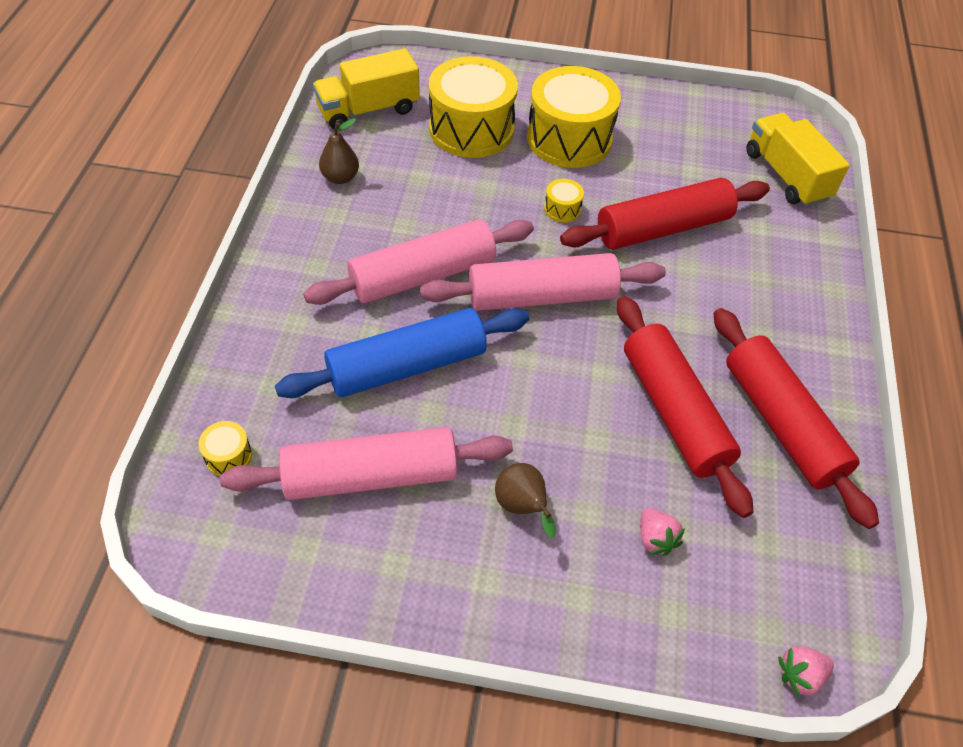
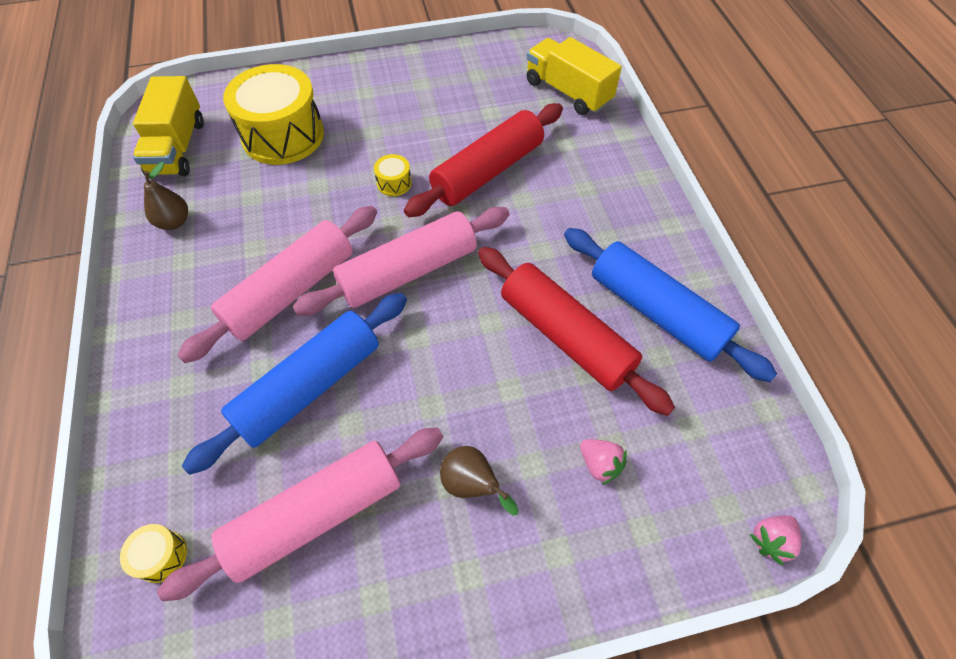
camera: 20 degrees left, 5 degrees up
(368, 110) = (178, 147): yellow truck -> yellow truck turned 45 degrees counterclockwise
(569, 138) = (374, 117): yellow drum -> none
(781, 423) = (656, 311): red rolling pin -> blue rolling pin

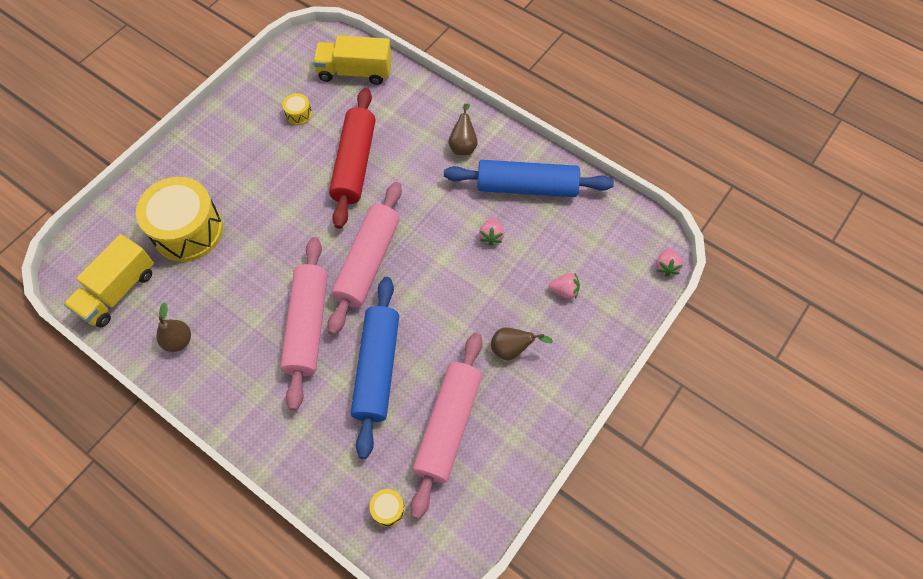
camera: 40 degrees left, 5 degrees up
(178, 147) = (118, 291): yellow truck -> yellow truck turned 75 degrees clockwise
(394, 183) = (302, 212): yellow drum -> yellow drum (299, 114)
(565, 336) = (491, 236): red rolling pin -> pink strawberry
(619, 222) = (463, 145): none -> brown pear

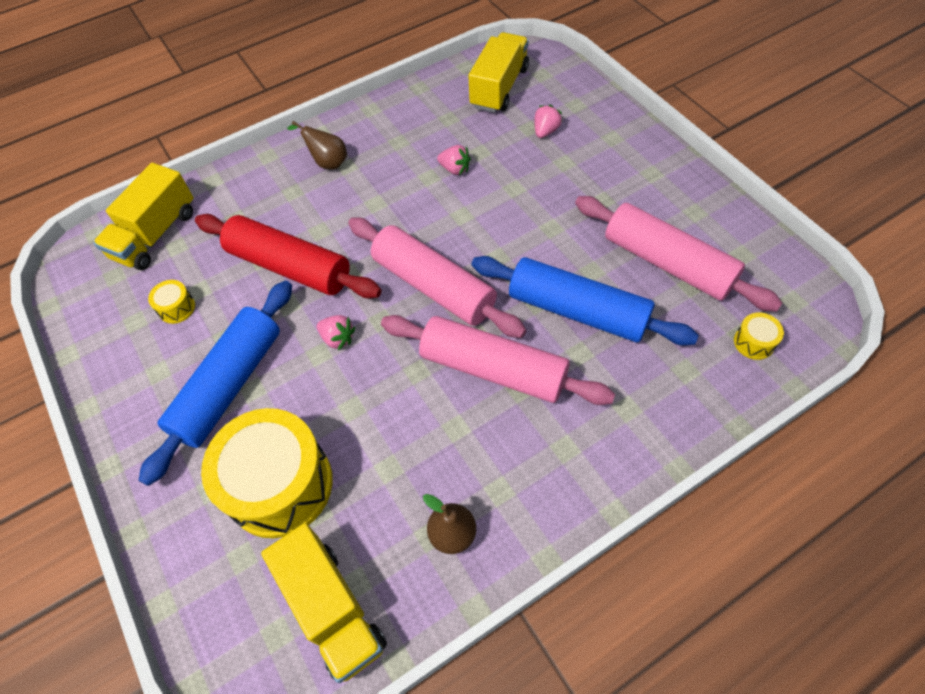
camera: 65 degrees left, 5 degrees down
(512, 349) = (596, 188): brown pear -> none
(526, 187) = (410, 126): blue rolling pin -> blue rolling pin (229, 385)
(604, 237) = (499, 88): none -> yellow truck
(666, 266) = (550, 57): pink strawberry -> pink strawberry (338, 338)

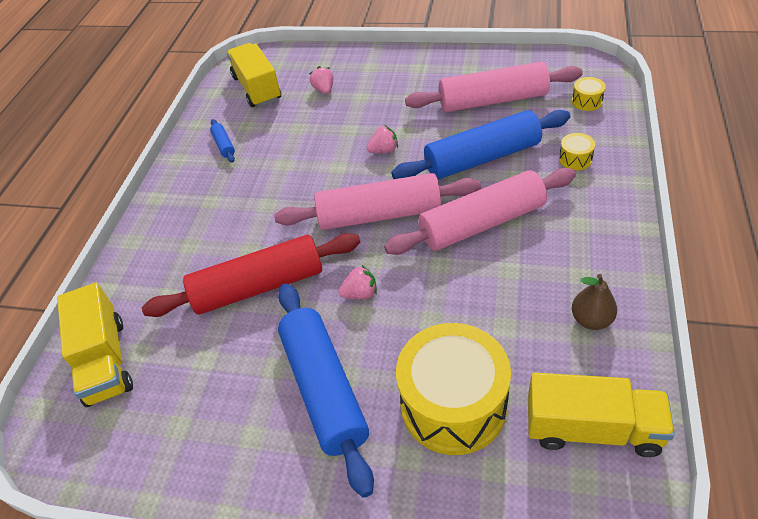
camera: 45 degrees left, 10 degrees down
(177, 308) = (203, 386): yellow drum -> yellow drum (575, 159)
(327, 162) = (191, 209): brown pear -> none
(412, 123) = (224, 145): none -> blue rolling pin
(455, 169) = (294, 148): pink strawberry -> pink strawberry (384, 150)

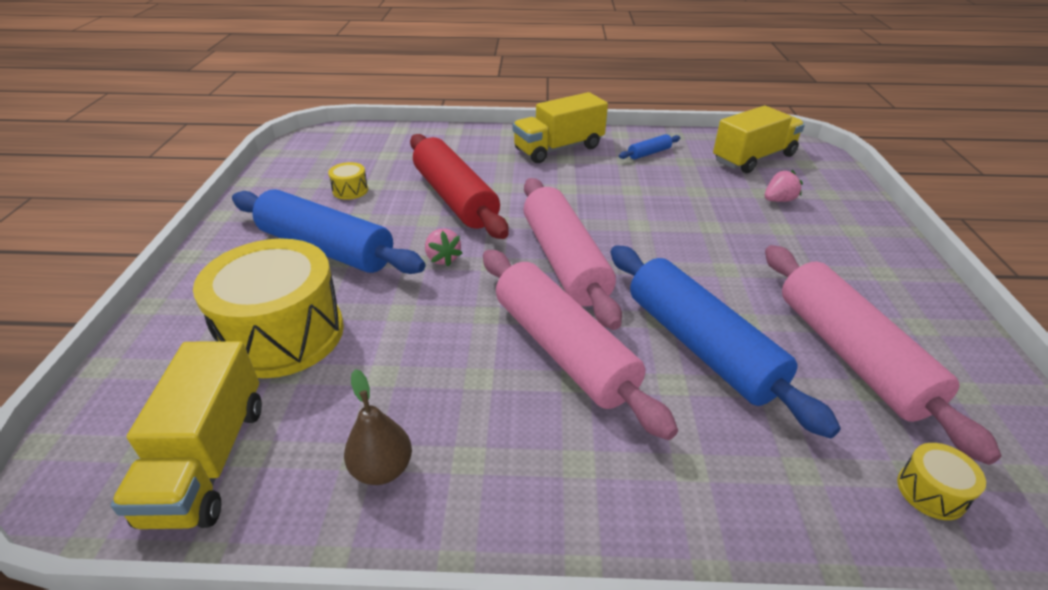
camera: 75 degrees right, 10 degrees down
(105, 360) = (381, 143): yellow truck -> yellow truck (558, 148)
(324, 389) = (326, 248): blue rolling pin -> blue rolling pin turned 60 degrees clockwise
(384, 150) = (681, 255): pink strawberry -> none
(575, 159) = (742, 464): yellow drum -> yellow drum (350, 190)

